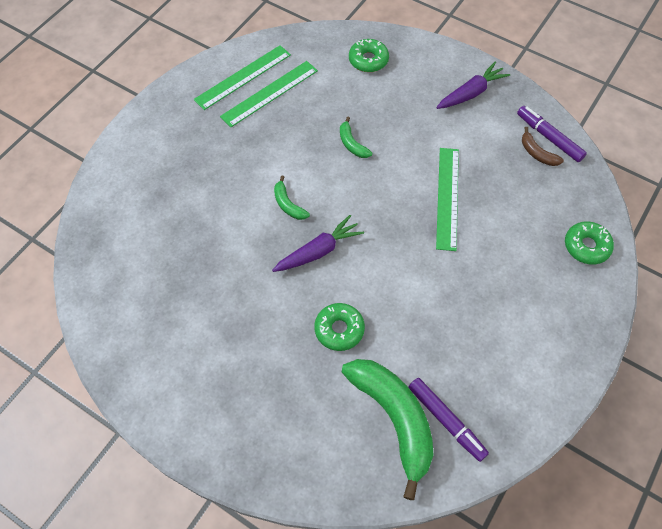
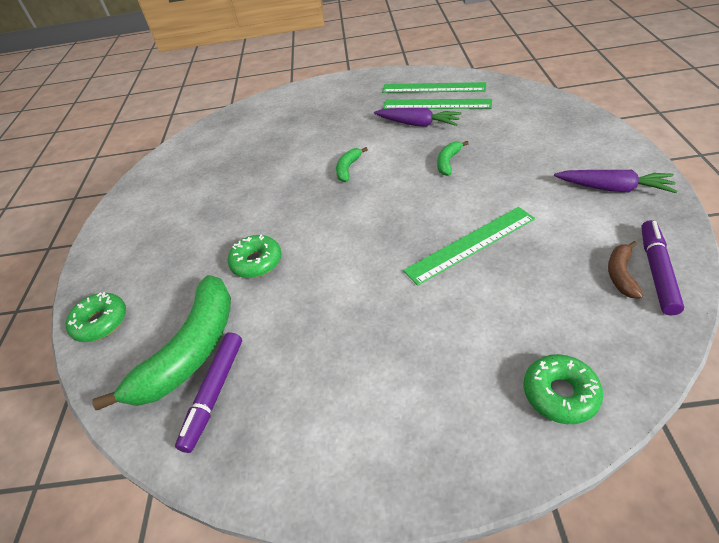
camera: 60 degrees right, 15 degrees down
(318, 251) = (322, 207): purple carrot -> purple carrot (417, 124)
(368, 60) = (544, 121): green donut -> green donut (101, 322)

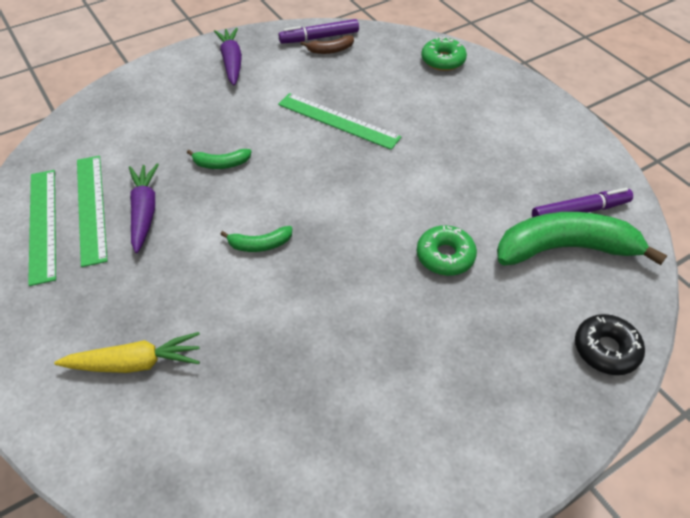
camera: 125 degrees left, 5 degrees up
(101, 322) = (606, 349): green donut -> black donut
(302, 115) = (135, 363): none -> yellow carrot

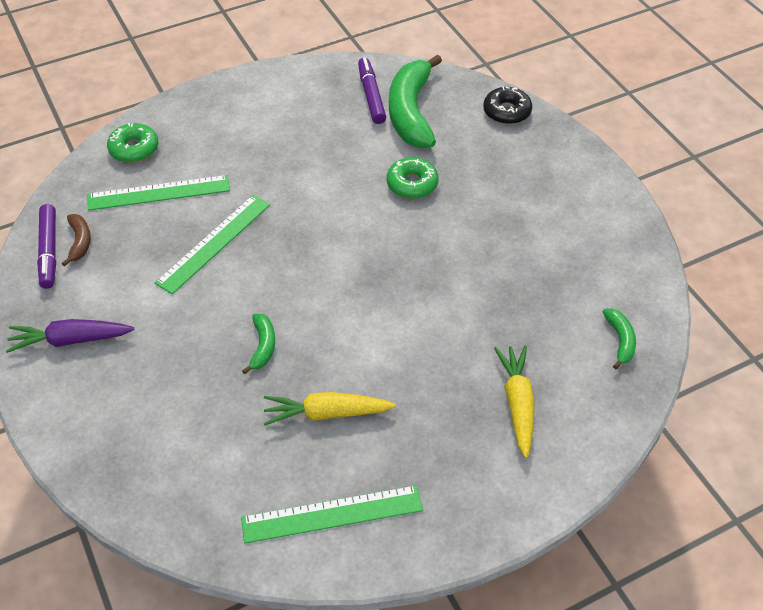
camera: 85 degrees left, 0 degrees up
(91, 208) = (313, 467): green ruler -> green ruler (159, 193)
(144, 211) = (326, 413): purple carrot -> yellow carrot
(260, 244) = (385, 312): green banana -> green banana (620, 340)

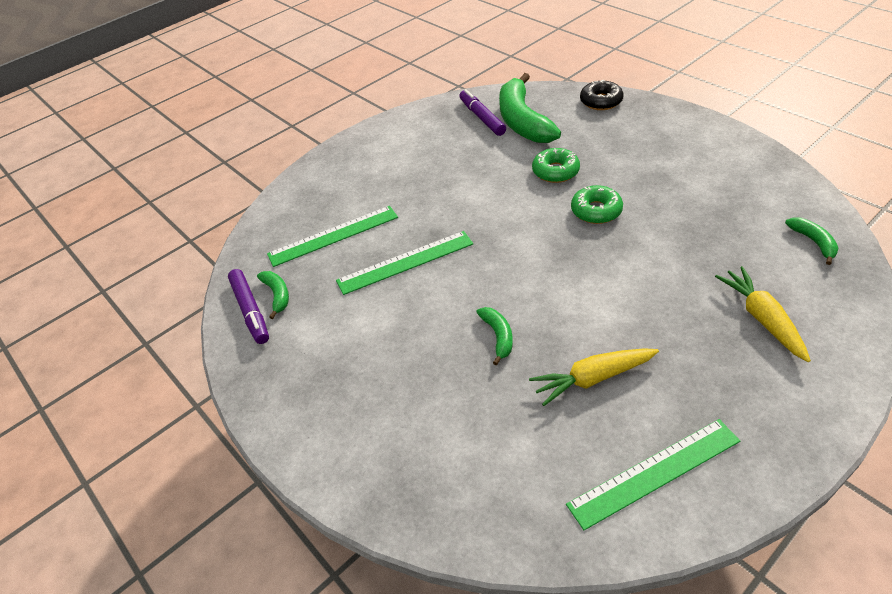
camera: 10 degrees left, 5 degrees down
(70, 340) = (307, 384): purple carrot -> none
(80, 242) = (277, 295): brown banana -> green banana
(134, 149) = (294, 207): green donut -> green donut (596, 211)
(214, 243) = (405, 262): green ruler -> green ruler turned 45 degrees clockwise

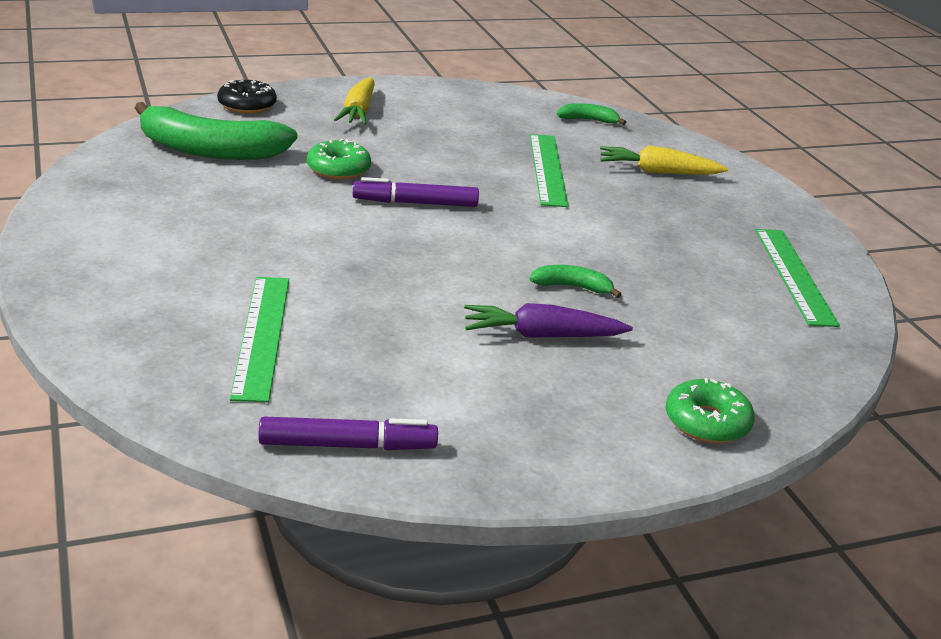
camera: 75 degrees left, 15 degrees down
(277, 295) = (339, 413): green banana -> none
(405, 262) = (387, 301): green ruler -> green ruler (548, 169)
(418, 344) = (542, 335): none -> purple carrot
(482, 118) = (159, 167): purple marker -> purple marker (415, 203)
(592, 379) = (670, 262): yellow carrot -> yellow carrot (358, 111)
(596, 211) = (435, 176): green donut -> green donut (707, 422)

